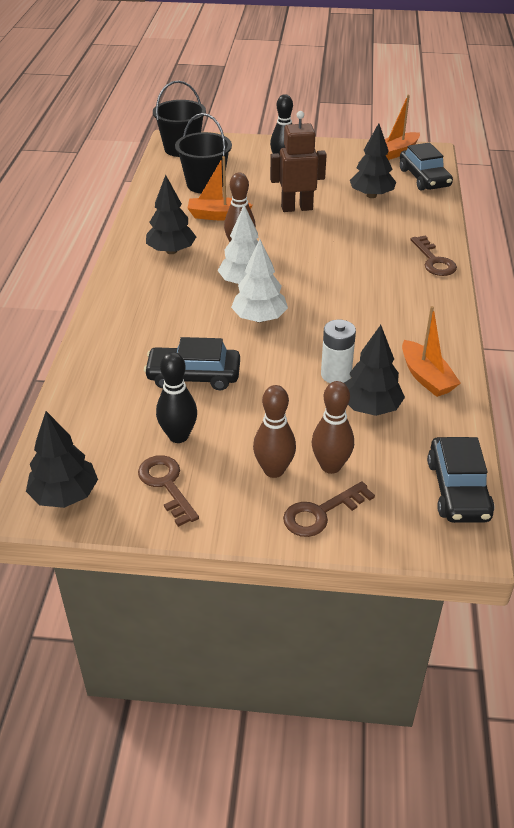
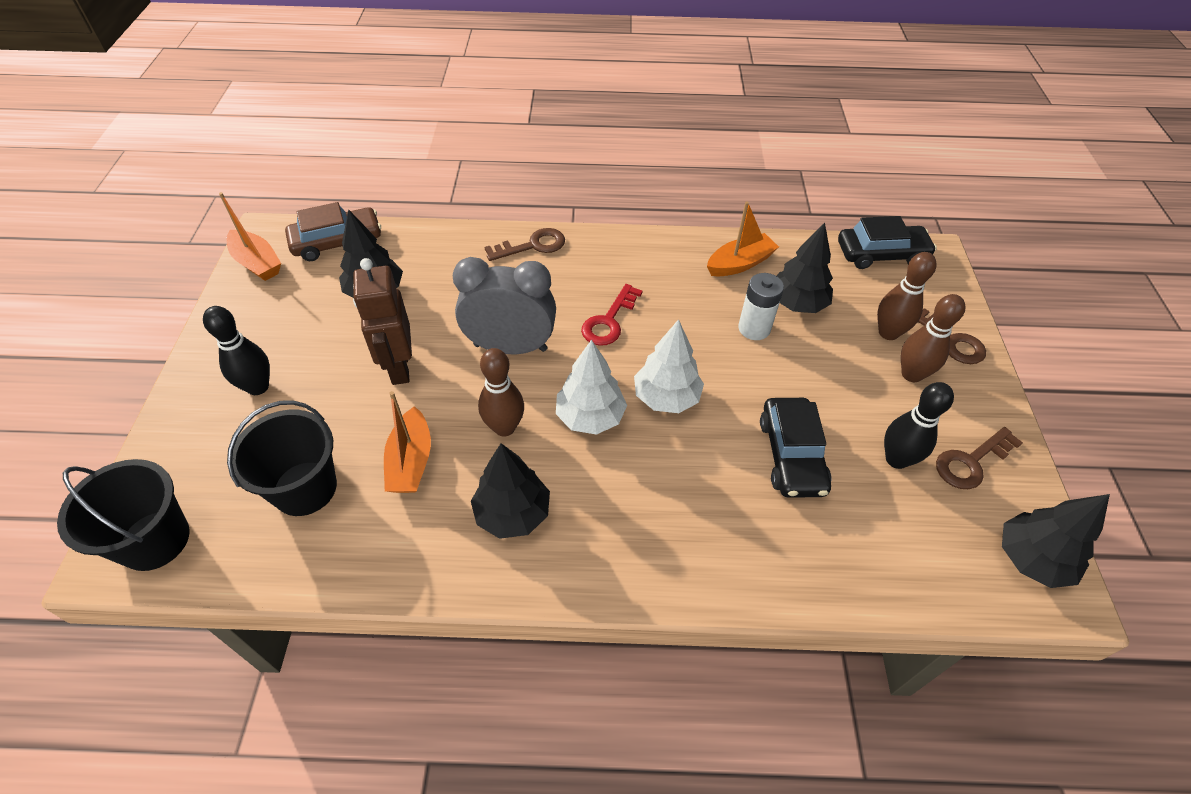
camera: 95 degrees left, 10 degrees up
(315, 250) = (510, 347): none -> grey clock
(343, 295) = (609, 321): none -> red key
(424, 178) = (337, 242): black car -> brown car

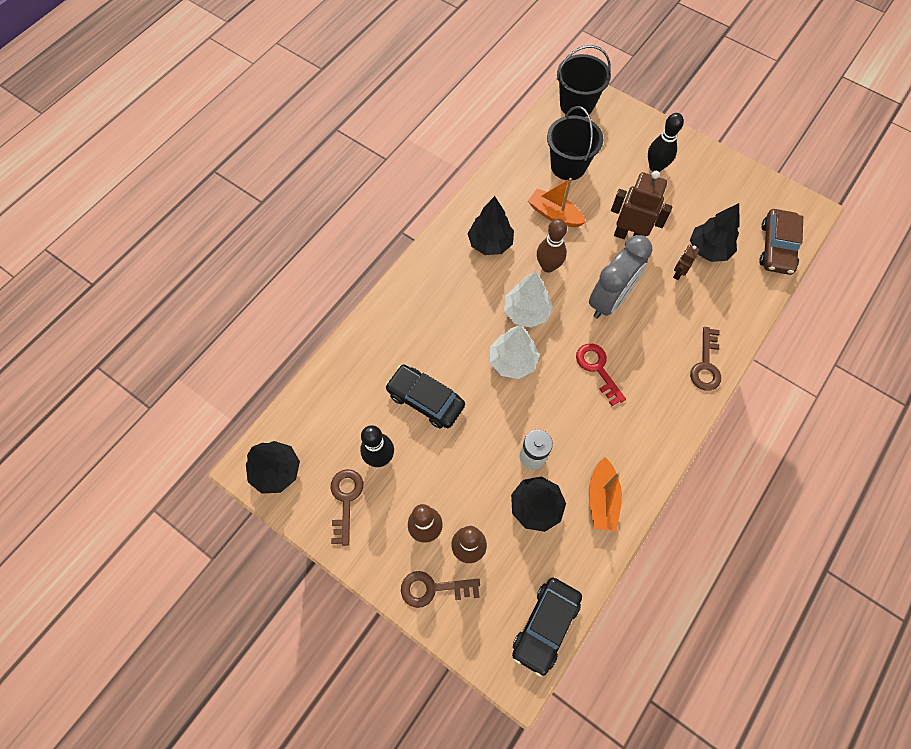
camera: 125 degrees right, 15 degrees up
(257, 263) = (776, 197): orange boat -> none
(428, 304) = (678, 273): none -> brown robot

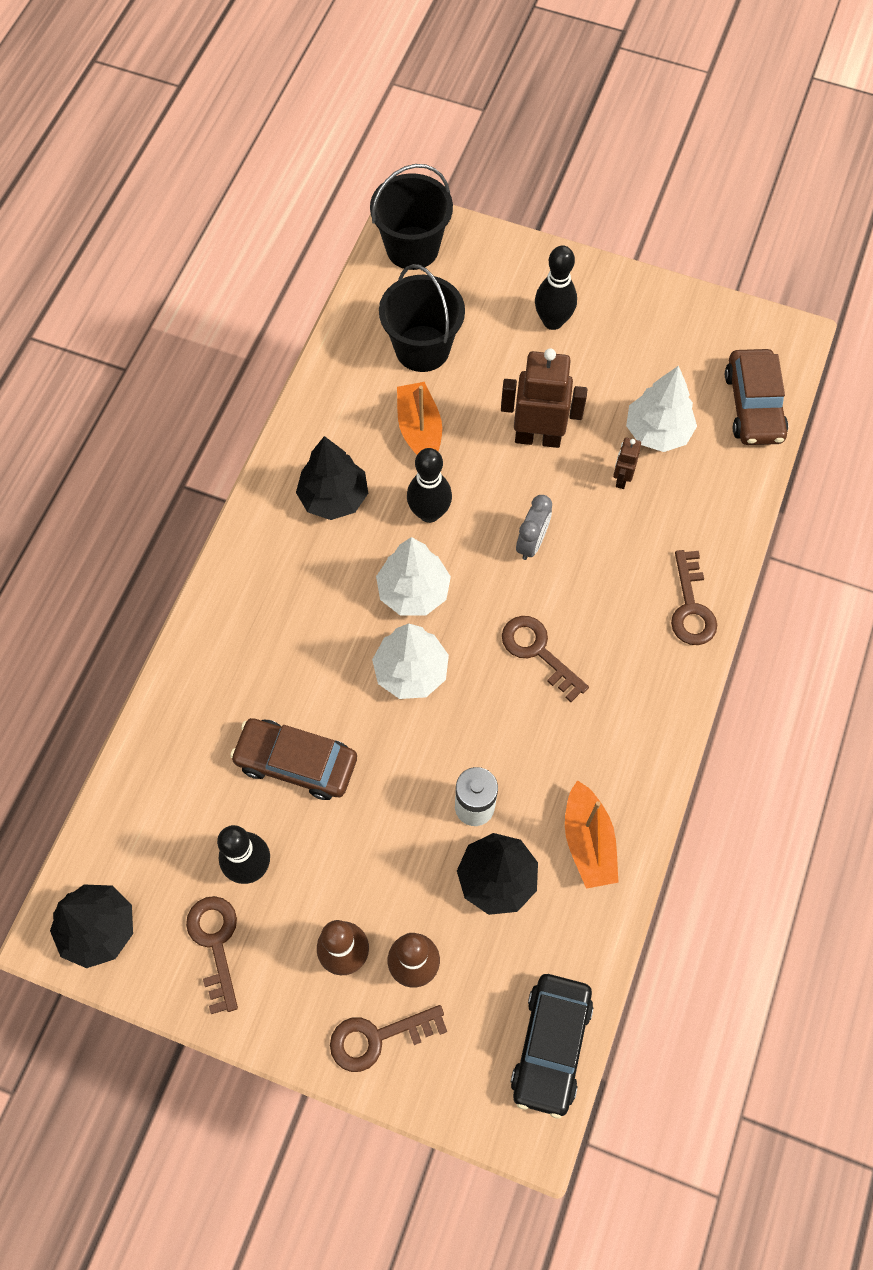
camera: 15 degrees left, 0 degrees up
(425, 400) = (296, 762): black car -> brown car
(548, 266) = (429, 513): brown bowling pin -> black bowling pin
(554, 214) = (419, 430): orange boat -> orange boat turned 60 degrees clockwise
(597, 369) = (538, 652): red key -> brown key
(609, 300) = (531, 543): grey clock -> grey clock, size x0.52
(708, 249) = (657, 432): black tree -> white tree

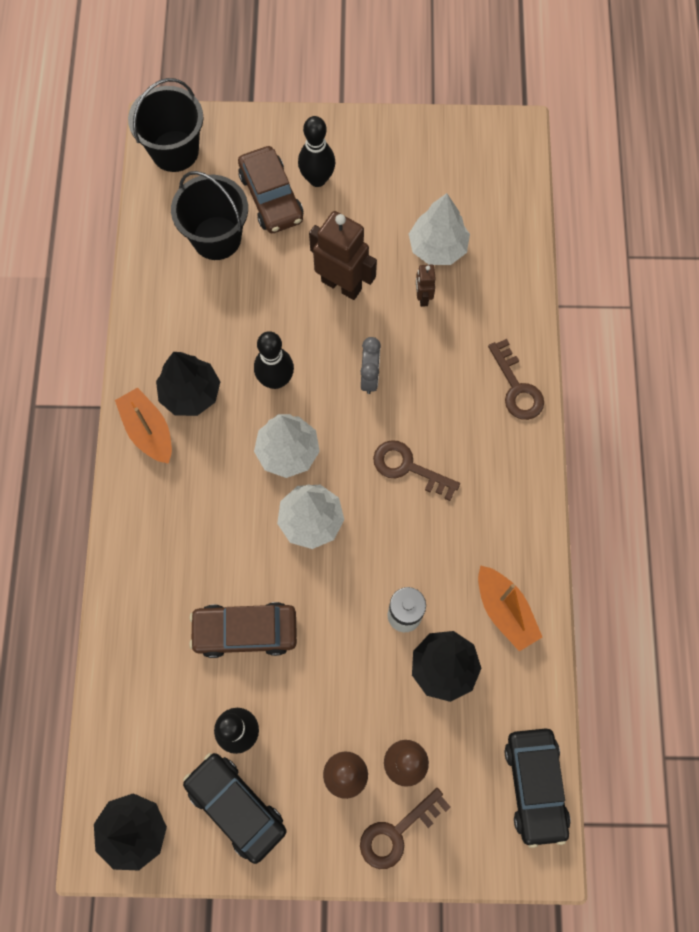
camera: 20 degrees left, 5 degrees up
(215, 943) = (236, 806): brown key -> black car
(419, 430) = (241, 310): orange boat -> orange boat (148, 430)
(538, 437) = (341, 285): brown robot -> brown robot turned 45 degrees clockwise
(753, 406) = (506, 200): brown car -> brown car (271, 197)

